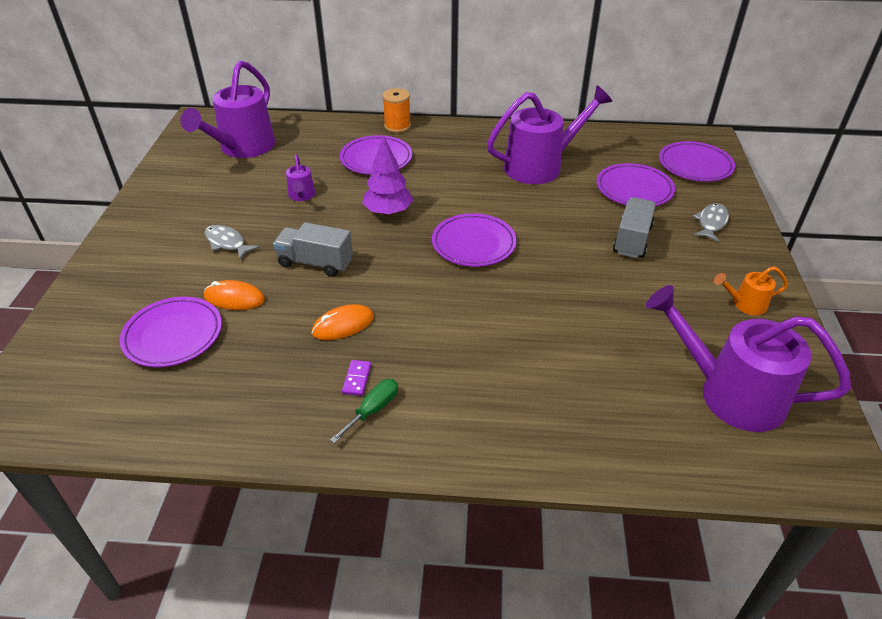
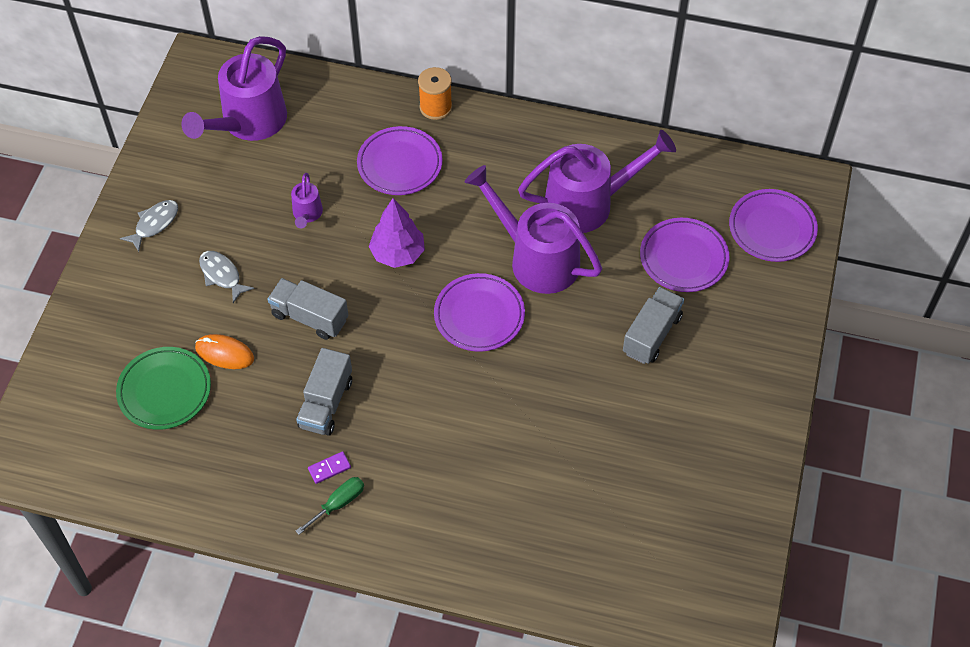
camera: 10 degrees right, 15 degrees up
(173, 335) = (164, 391): purple plate -> green plate
(343, 325) = (326, 403): orange mouse -> grey truck
(357, 379) = (329, 468): purple domino -> purple domino turned 45 degrees clockwise
(711, 223) = (749, 323): grey fish -> grey fish (154, 224)
(729, 393) = (668, 539): purple watering can -> purple watering can (535, 258)
(744, 304) = (732, 440): orange watering can -> none

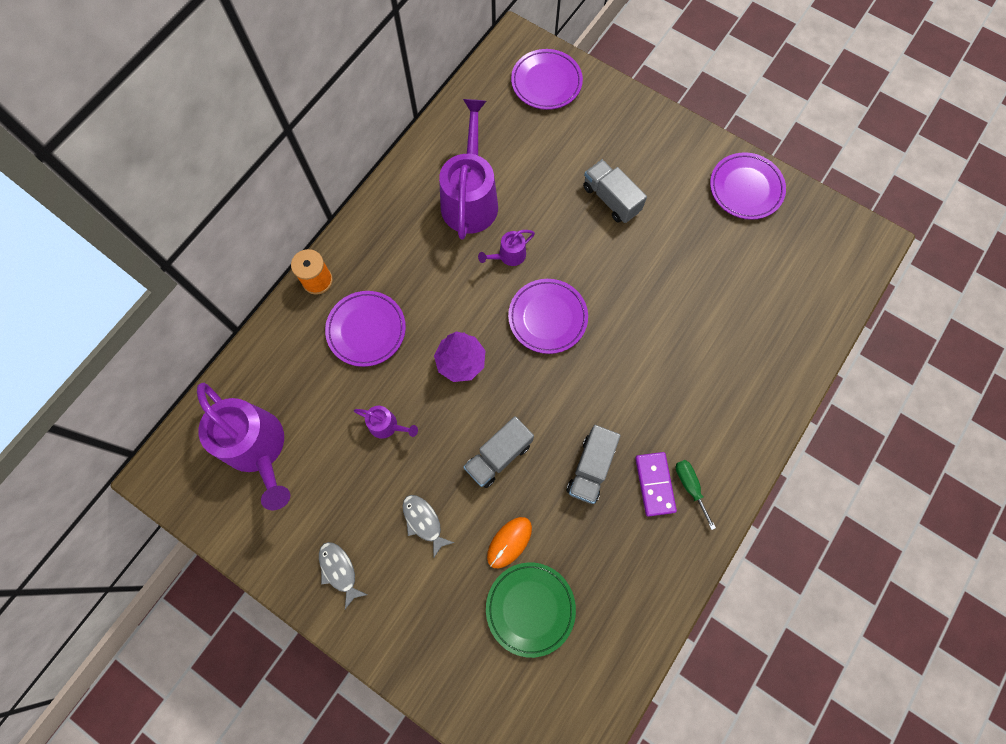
camera: 70 degrees left, 15 degrees up
(222, 275) = (423, 522): grey fish -> grey fish turned 75 degrees clockwise
(326, 403) = (591, 468): grey truck -> grey truck turned 75 degrees clockwise
(329, 468) = (654, 484): purple domino -> purple domino, size x1.75
(535, 258) = (508, 256): purple watering can -> purple watering can, size x0.45
(683, 258) = (549, 151): purple plate -> purple plate (745, 188)

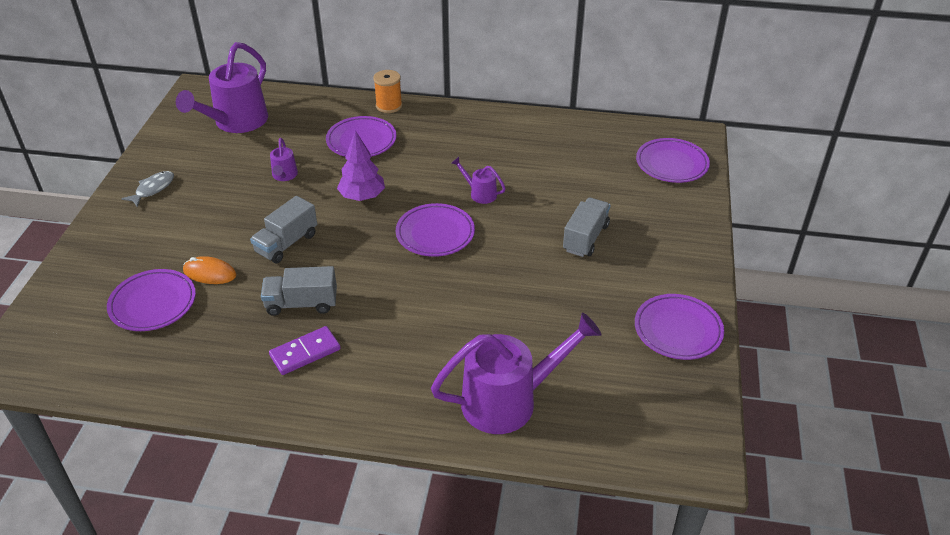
camera: 65 degrees right, 30 degrees down
(423, 522) = (209, 219): grey fish -> none
(470, 198) = (519, 156): purple watering can -> purple watering can (510, 400)
(498, 456) = (286, 243): grey truck -> grey truck turned 75 degrees counterclockwise
(530, 608) = (153, 304): green plate -> purple plate
(690, 487) = (314, 380): green screwdriver -> none

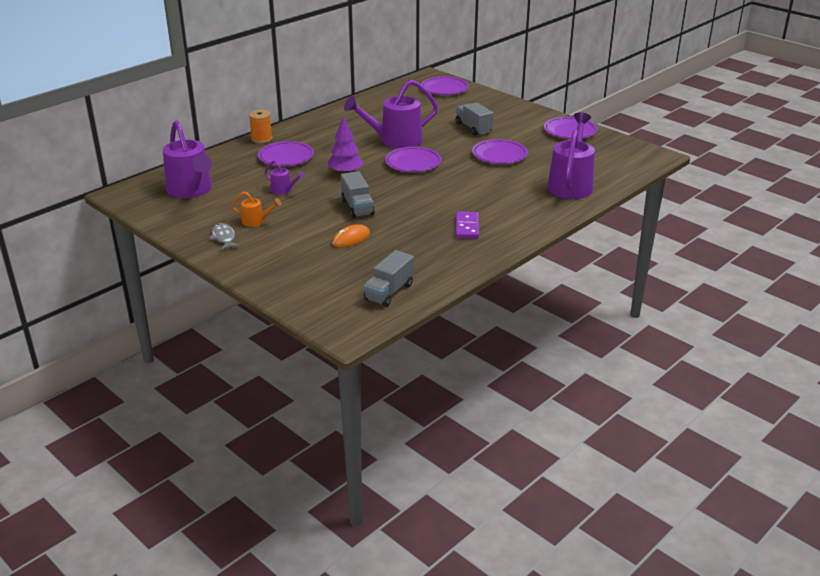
camera: 55 degrees left, 10 degrees down
(153, 304) = (355, 265): purple plate -> purple plate (499, 155)
(202, 192) = (256, 221): none -> orange watering can
(301, 304) = (422, 217): grey truck -> grey truck (389, 292)
(479, 193) = (394, 141): purple watering can -> purple watering can, size x2.20

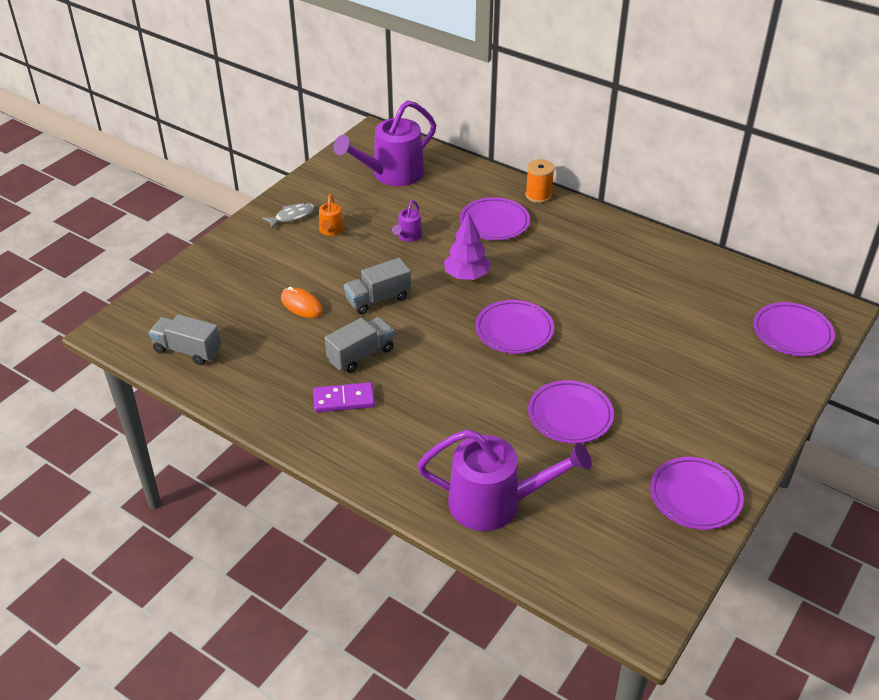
camera: 80 degrees right, 10 degrees up
(394, 141) = (577, 305): purple watering can -> none
(473, 128) = (656, 379): grey truck -> grey truck (361, 355)

